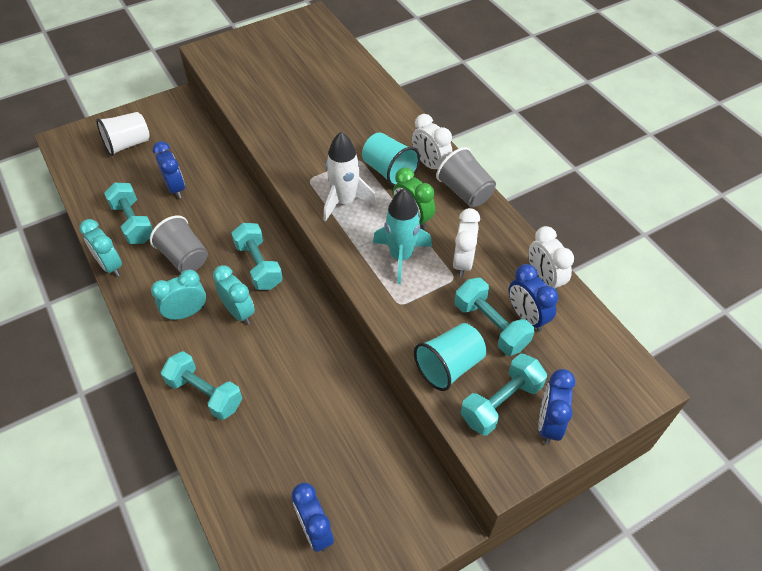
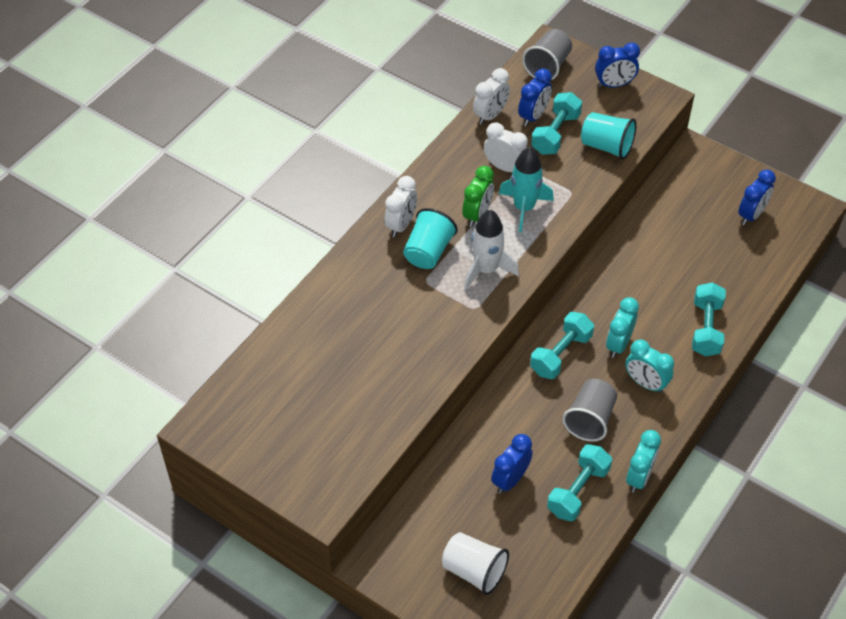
camera: 115 degrees left, 0 degrees up
(462, 262) = (504, 167): white clock -> white clock turned 45 degrees clockwise
(465, 192) = (422, 189): grey cup -> grey cup (547, 66)
(501, 403) = (616, 111): turquoise dumbbell -> none

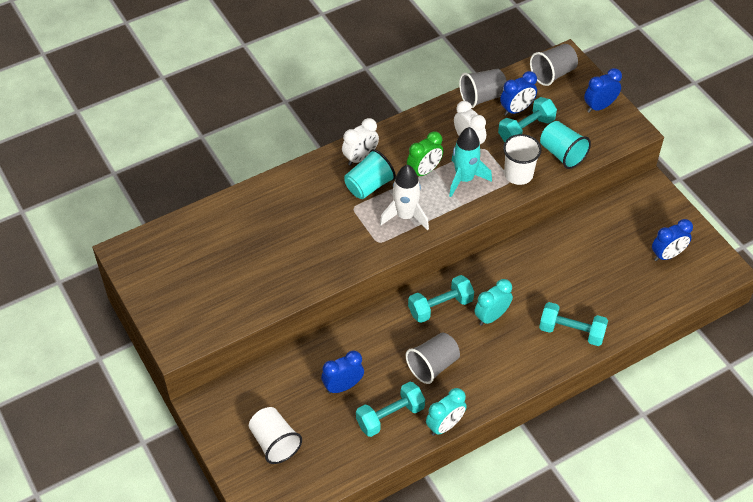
camera: 25 degrees right, 0 degrees up
(490, 115) = (482, 97): white clock -> grey cup
(576, 183) = (518, 174): none -> white cup
(614, 84) = (599, 106): blue clock -> blue clock turned 135 degrees clockwise
(645, 383) = (495, 355): turquoise clock -> none
(706, 328) = (571, 331): turquoise dumbbell -> turquoise dumbbell turned 75 degrees clockwise

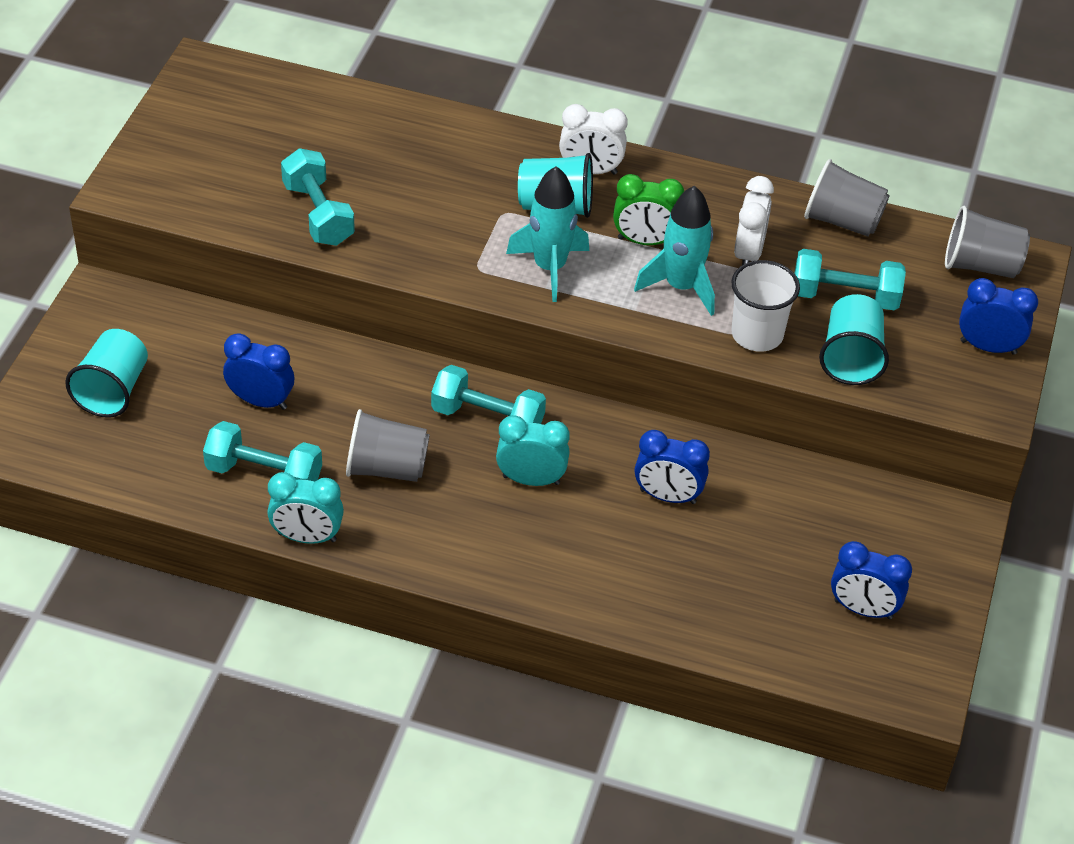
camera: 45 degrees right, 5 degrees down
(275, 442) = (113, 390): white cup -> turquoise cup
(405, 216) = (549, 267): white rocket -> turquoise rocket
(516, 110) = (867, 267): blue clock -> blue clock (668, 496)
(571, 331) = (603, 579): turquoise dumbbell -> turquoise dumbbell (318, 214)

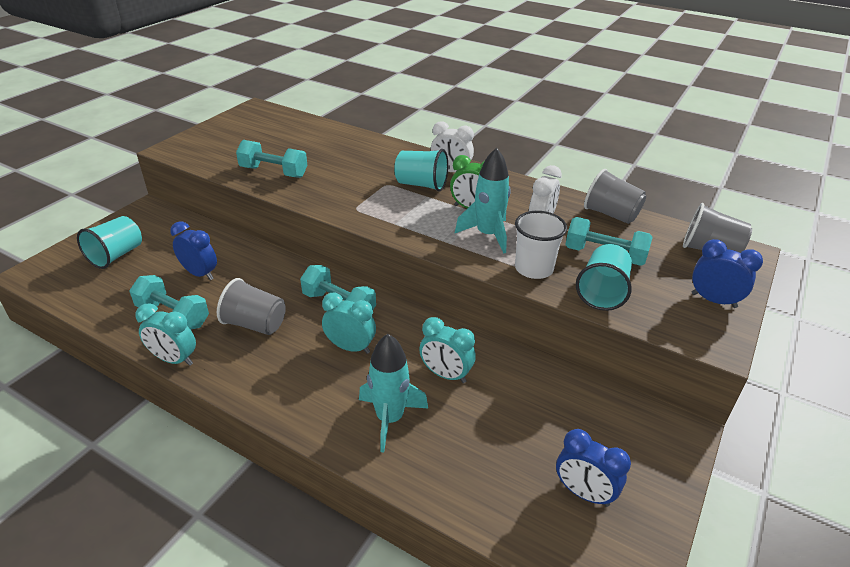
camera: 15 degrees right, 10 degrees down
(318, 214) = (274, 172): turquoise dumbbell -> turquoise dumbbell turned 60 degrees counterclockwise
(549, 267) = (402, 214): turquoise rocket -> turquoise rocket (389, 418)
(668, 496) = (446, 374): blue clock -> turquoise clock

